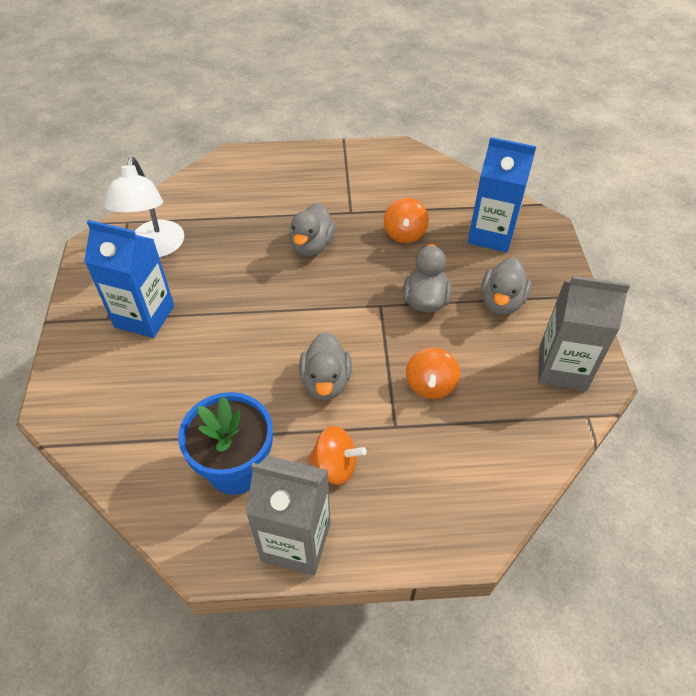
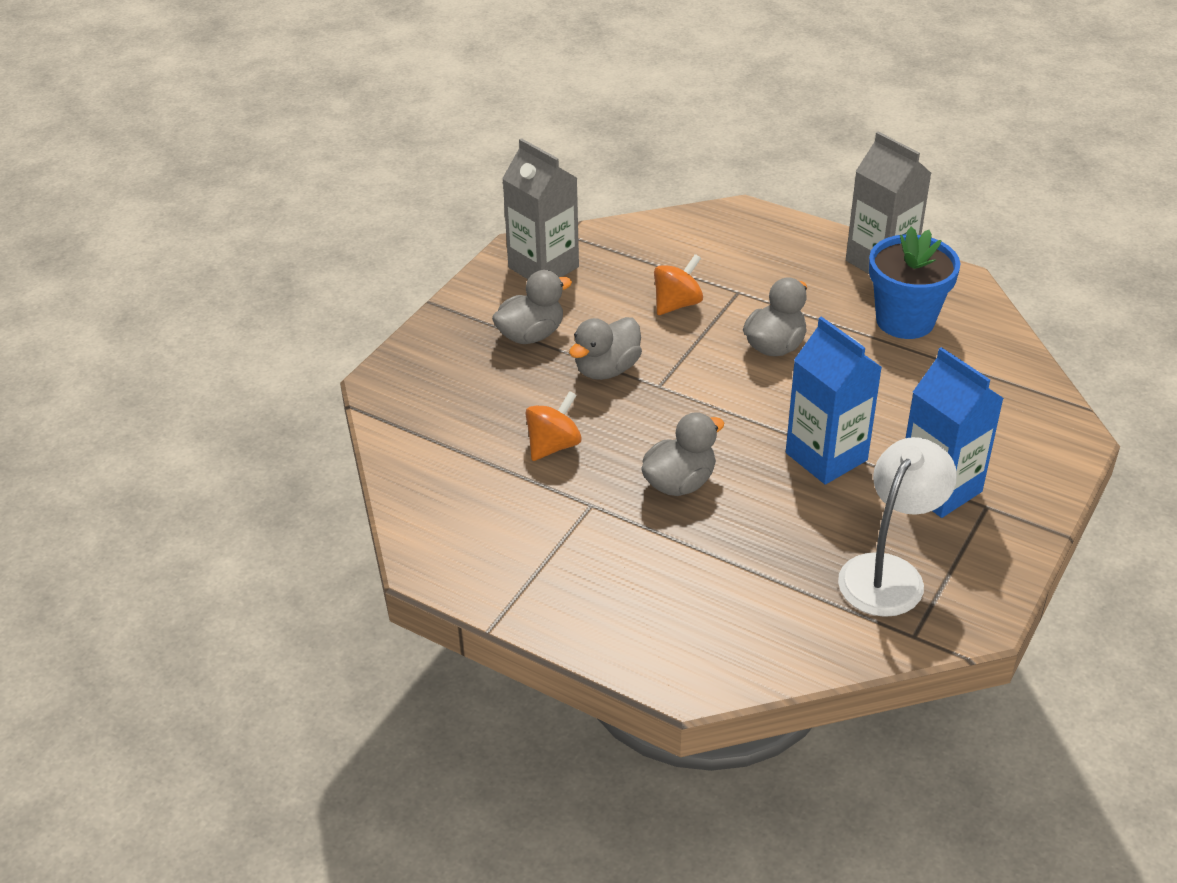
camera: 145 degrees left, 10 degrees down
(335, 466) = (814, 288): orange spinning top -> none
(491, 235) = (456, 399): blue carton -> blue carton (826, 456)

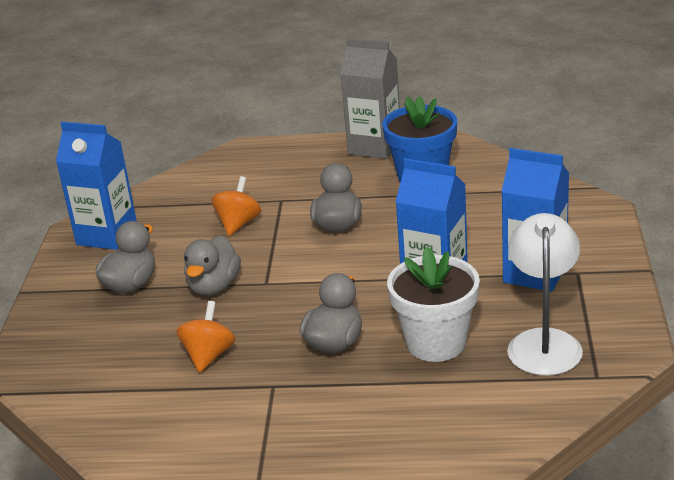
camera: 25 degrees left, 10 degrees down
(543, 267) = (107, 235): grey carton -> blue carton
(778, 526) = (436, 343): none -> white flower pot

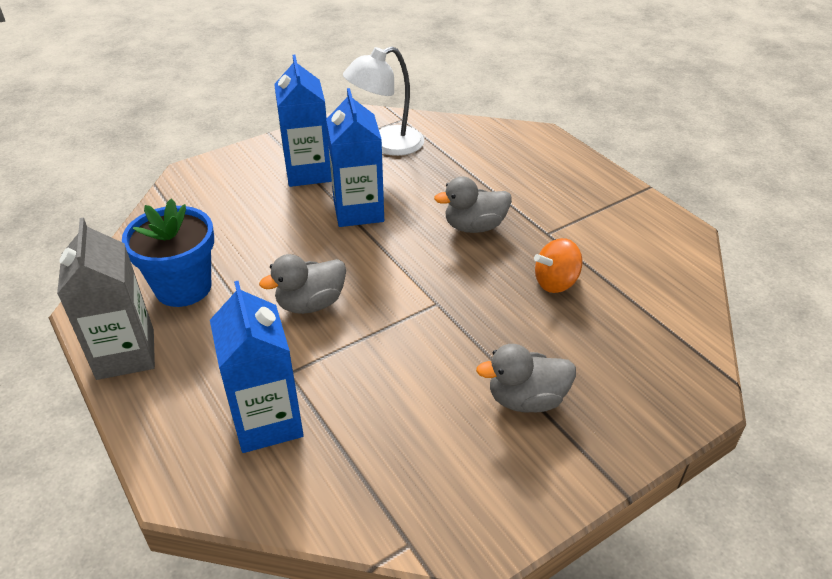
camera: 130 degrees left, 10 degrees up
(107, 235) = (467, 493): blue carton -> blue carton (267, 421)
(214, 286) = (472, 334): grey duck -> none
(238, 224) = (358, 380): orange spinning top -> none
(436, 343) = (429, 183): white flower pot -> none

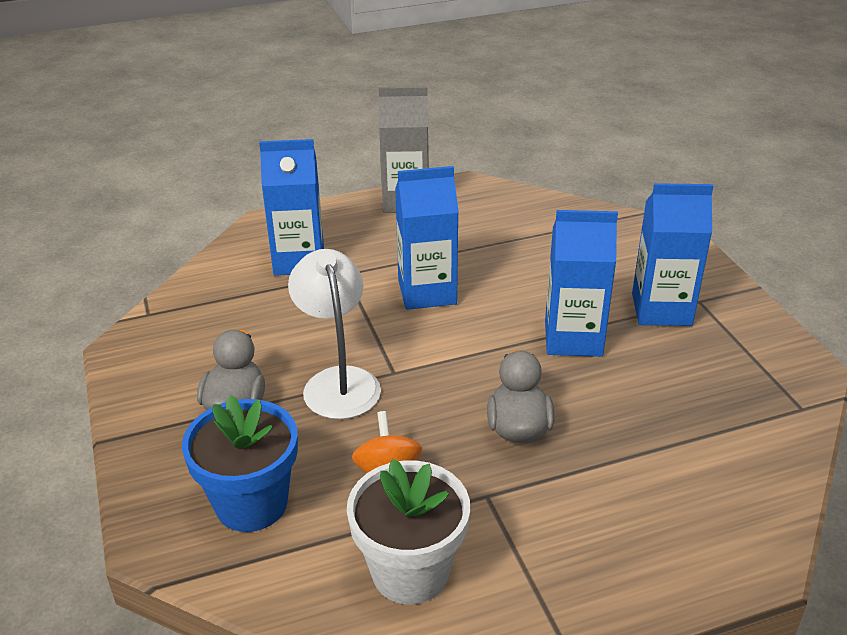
camera: 105 degrees right, 5 degrees down
(183, 287) = (477, 226): blue flower pot -> blue flower pot (251, 503)
(311, 303) = (427, 292): grey duck -> blue carton
(386, 145) = (726, 381): white lamp -> white lamp (338, 381)
(632, 256) = (410, 572): none -> white flower pot

